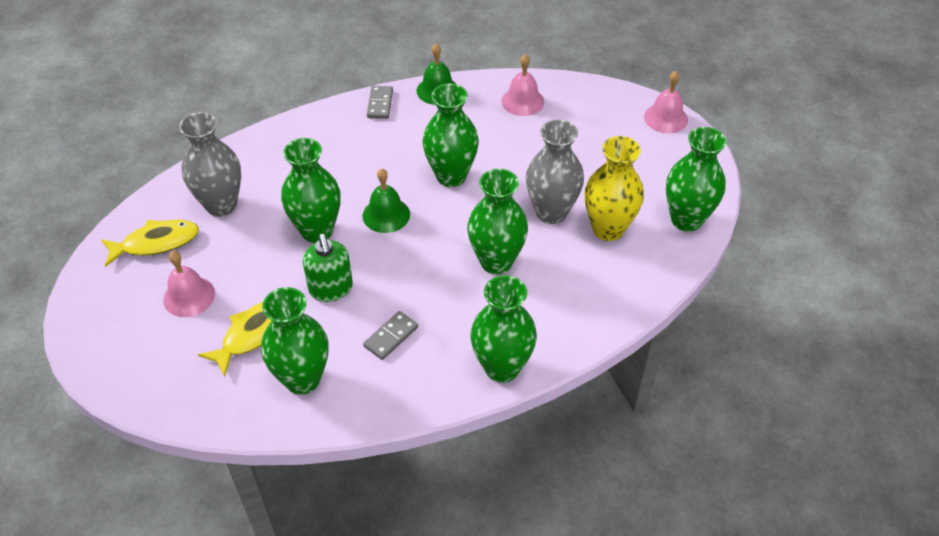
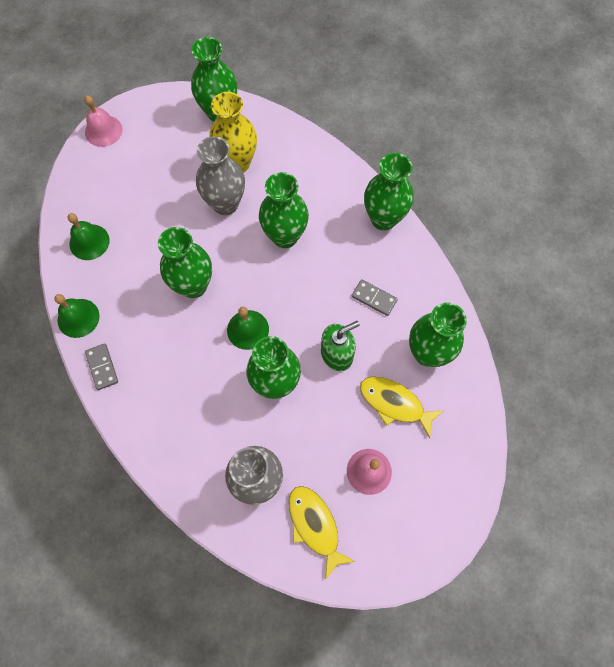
camera: 100 degrees left, 20 degrees up
(380, 104) = (102, 367): grey domino -> grey domino turned 75 degrees clockwise
(522, 101) = (89, 242): pink bell -> green bell

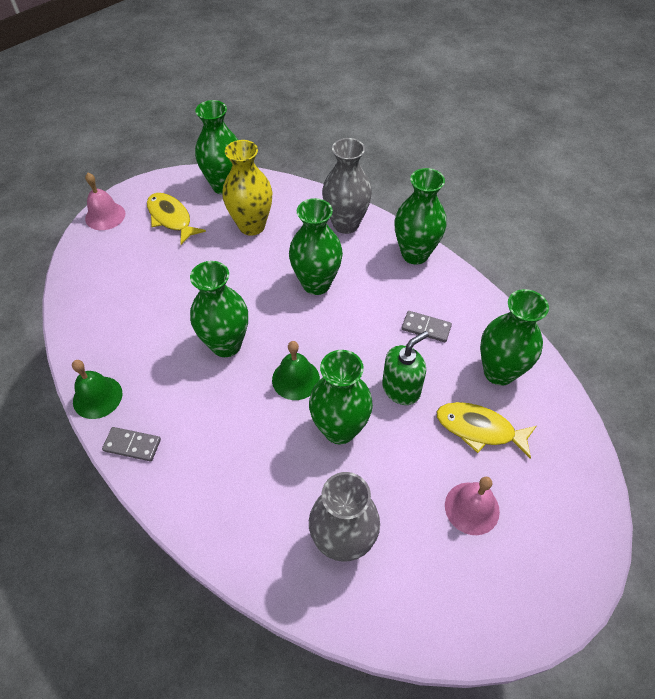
camera: 10 degrees left, 15 degrees down
(89, 242) = (101, 319): green bell -> none
(102, 367) = (132, 445): grey domino -> grey domino turned 45 degrees counterclockwise
(225, 204) = (246, 263): grey vase -> grey vase (346, 224)
(315, 526) = (425, 584): yellow fish -> yellow fish (171, 218)

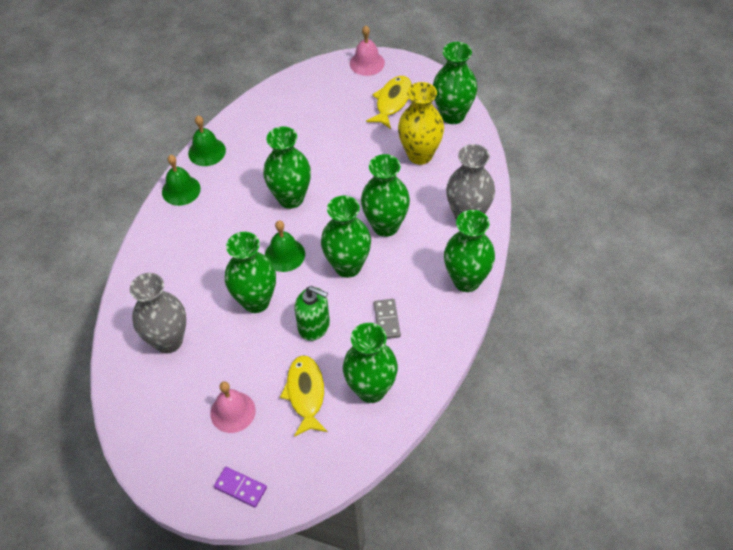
camera: 65 degrees right, 0 degrees up
(132, 445) = (181, 190): grey domino -> green bell
(345, 332) = (348, 266): none -> green vase
(571, 537) = (240, 488): none -> purple domino

